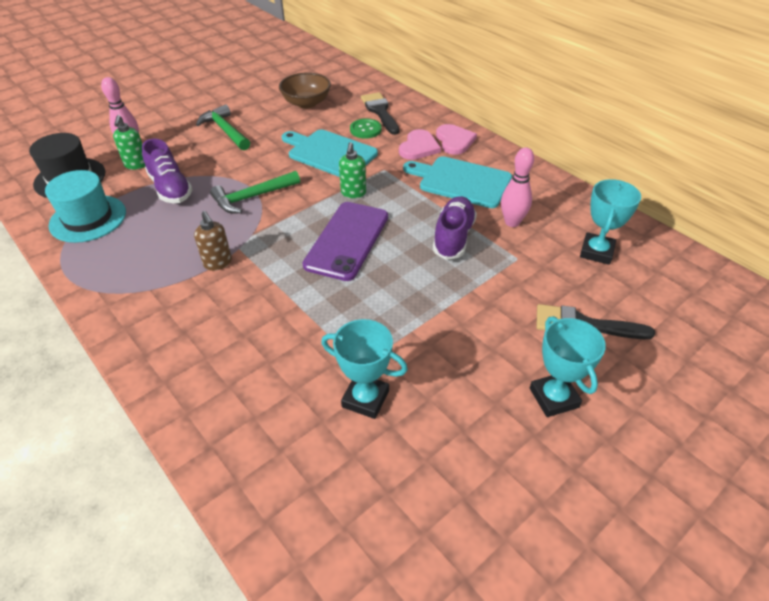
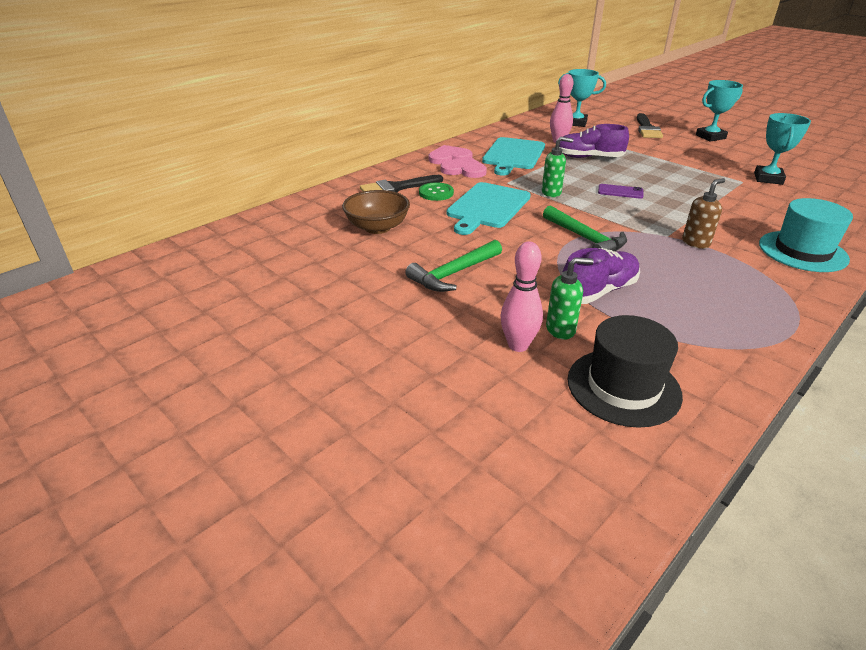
camera: 95 degrees left, 10 degrees down
(88, 218) = (695, 341): turquoise hat -> turquoise hat (802, 251)
(347, 240) = (620, 192): purple phone -> purple phone, size x0.46

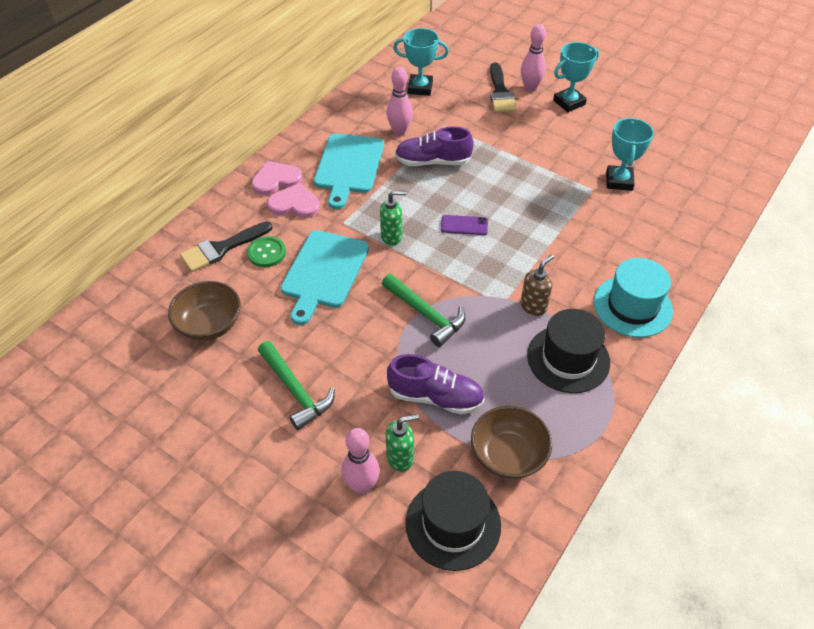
camera: 10 degrees left, 15 degrees up
(453, 274) = (296, 391): green hammer -> green hammer turned 75 degrees counterclockwise
(598, 291) = (435, 397): purple shoe -> purple shoe turned 60 degrees clockwise
(673, 128) = (530, 88): none -> pink bowling pin
(683, 340) = (508, 455): none -> brown bowl
(739, 279) = (568, 358): none -> black hat

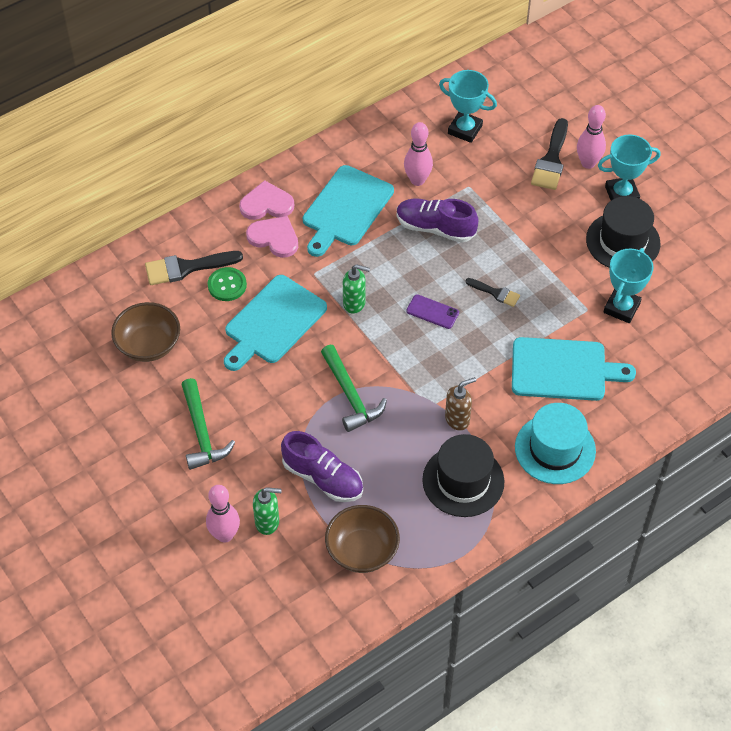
camera: 20 degrees right, 5 degrees up
(453, 524) = (287, 592): black hat -> black hat (623, 241)
(510, 197) = (495, 293): none -> black brush
(601, 240) = (563, 370): none -> turquoise cutting board

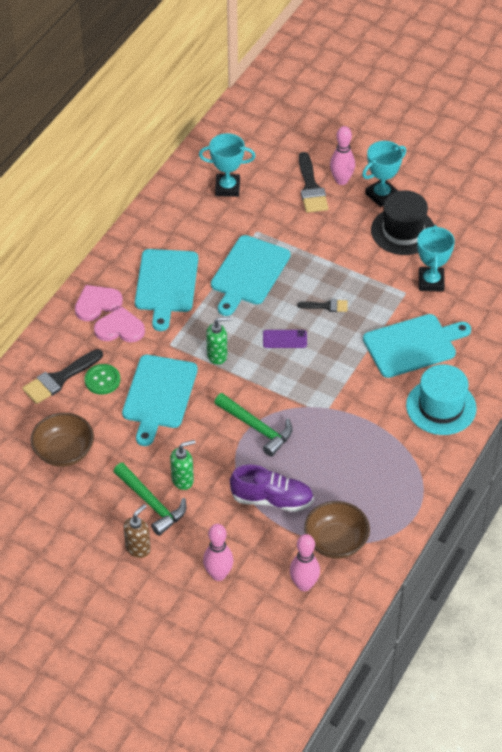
camera: 25 degrees left, 5 degrees down
(267, 522) = (247, 551): green soap dispenser -> green soap dispenser (183, 480)
(417, 180) = (212, 241): pink bowling pin -> pink bowling pin (304, 585)
(435, 228) = (248, 273): purple shoe -> turquoise cutting board
(457, 419) = (352, 413): brown soap dispenser -> brown soap dispenser (138, 548)
(463, 481) = (384, 458): black hat -> none

